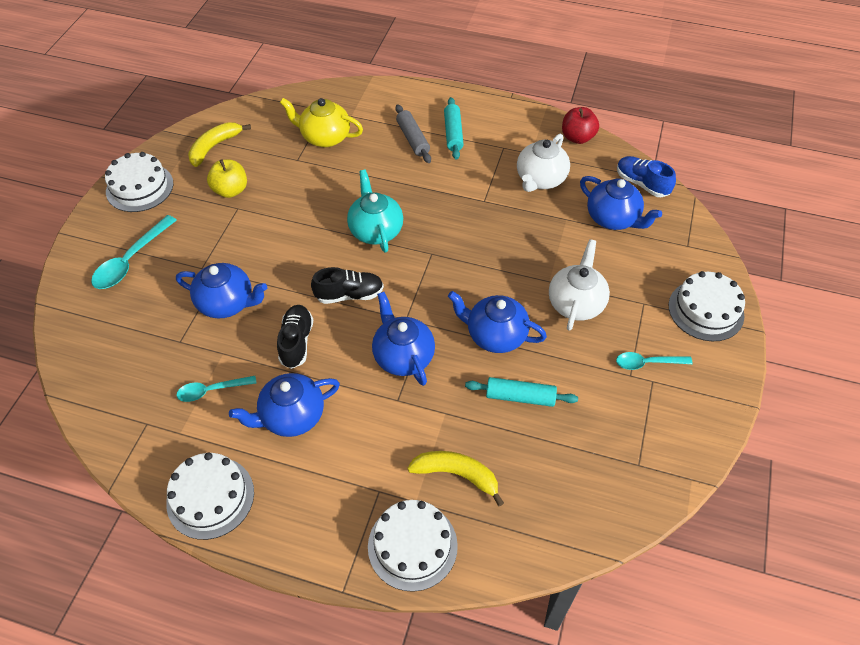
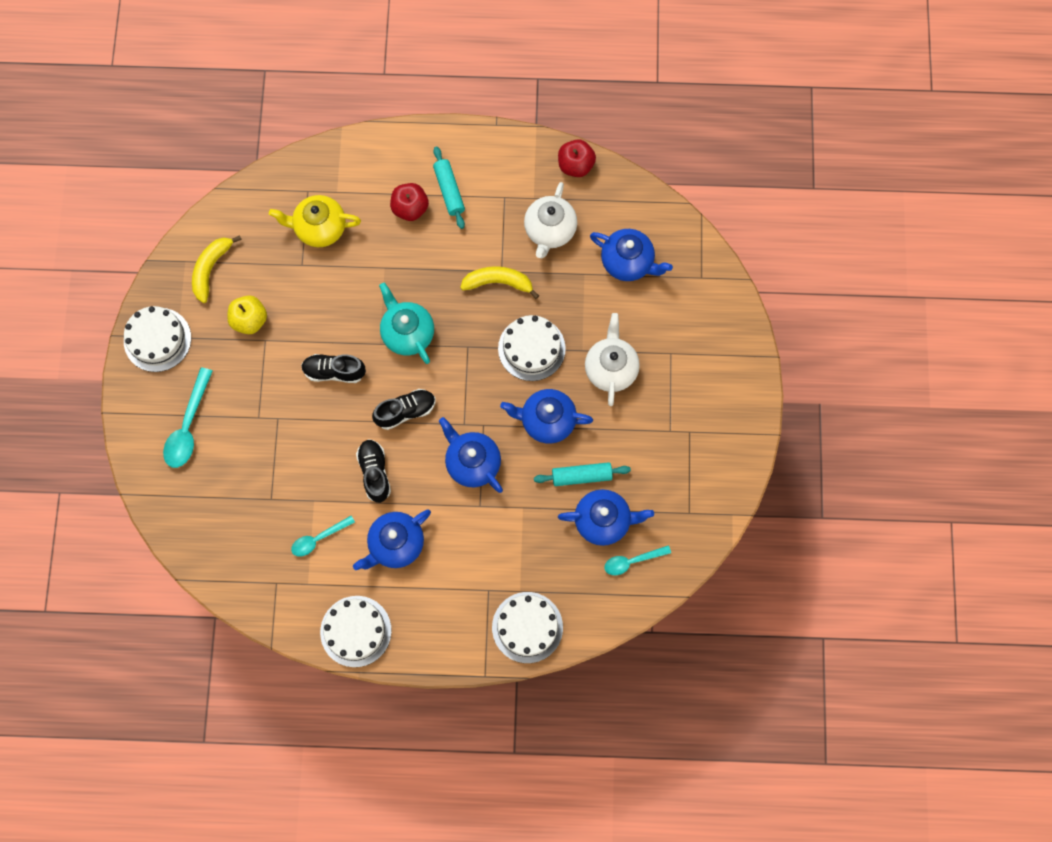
camera: 15 degrees left, 20 degrees up
(227, 303) = (297, 449): blue teapot -> blue teapot (603, 521)
(292, 246) = (334, 371): none -> black shoe
(413, 139) = (410, 208): grey rolling pin -> red apple
(457, 474) = (546, 560): yellow banana -> yellow banana (498, 282)
(642, 184) = (649, 211): blue shoe -> none
(647, 363) = (682, 415): turquoise spoon -> turquoise spoon (631, 561)
(706, 310) = (726, 347): white cake -> white cake (531, 348)

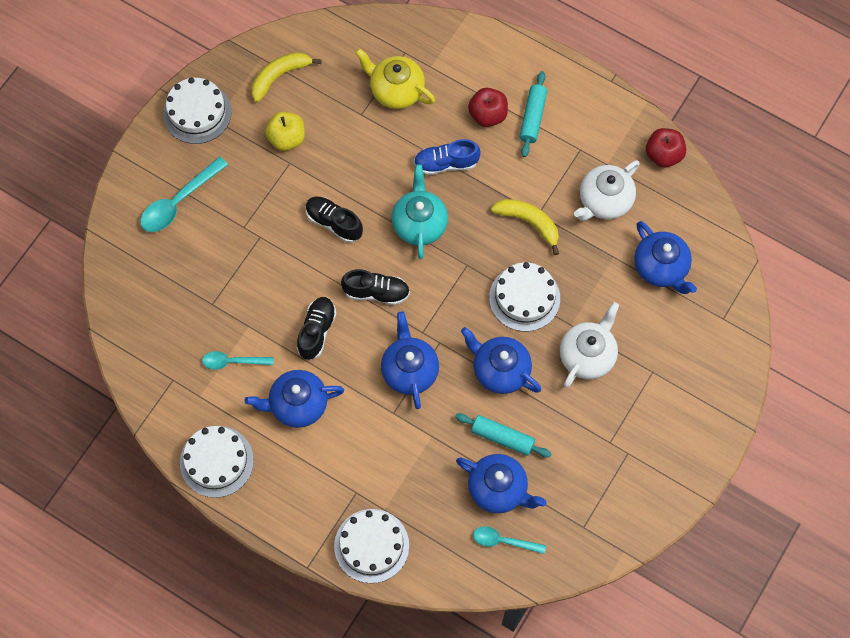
camera: 30 degrees right, 5 degrees down
(399, 269) = (446, 163): none -> blue shoe

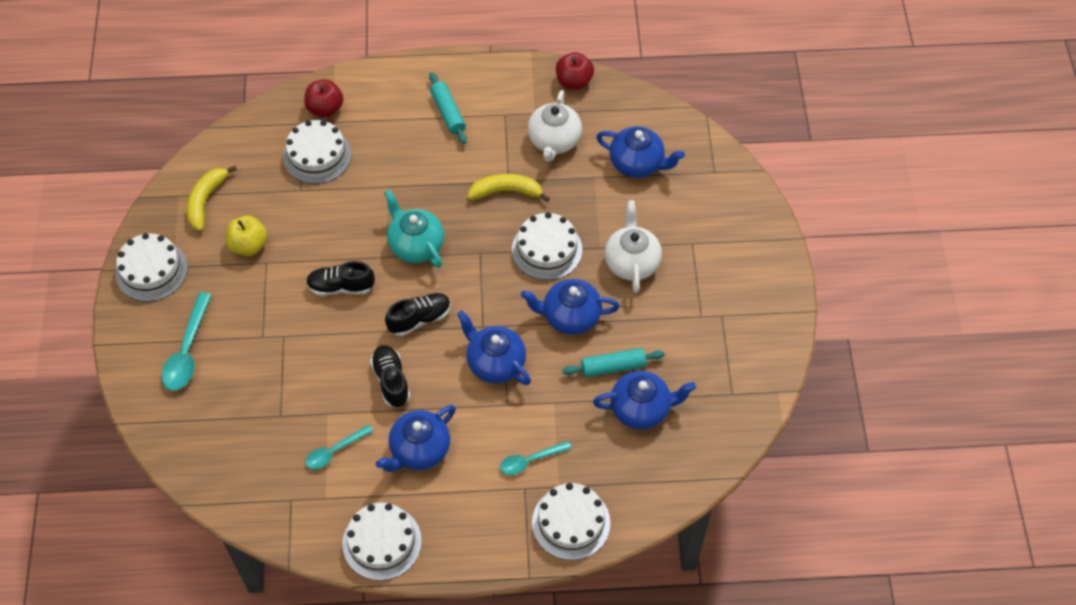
camera: 35 degrees left, 10 degrees down
(396, 90) = (317, 155): yellow teapot -> white cake
(446, 163) = (402, 186): blue shoe -> none
(488, 115) = (409, 131): red apple -> red apple (325, 108)
(503, 541) = (677, 446): turquoise spoon -> turquoise spoon (529, 461)

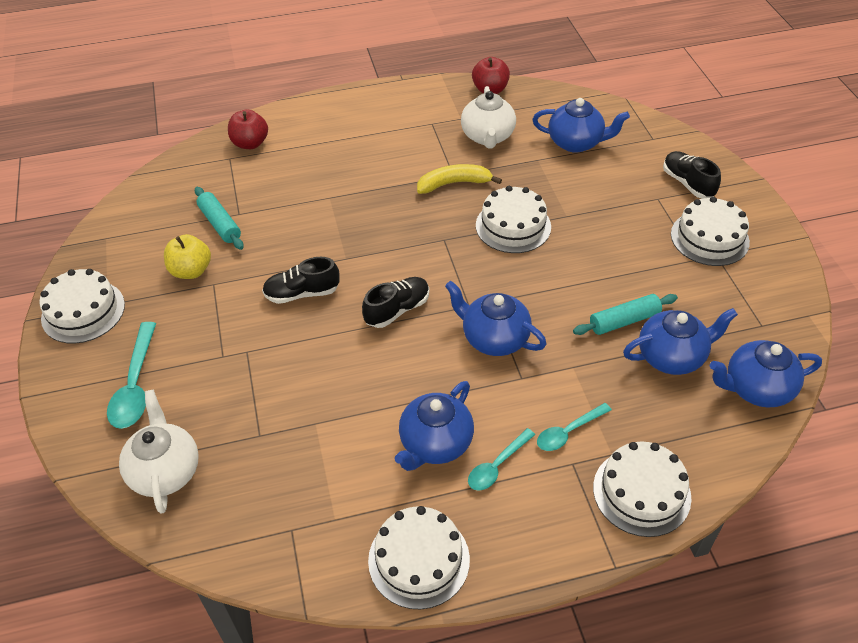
camera: 10 degrees left, 10 degrees down
(206, 201) = (137, 238): yellow banana -> none
(317, 155) = (250, 182): white cake -> white cake (709, 238)
(334, 451) = (333, 463): turquoise spoon -> turquoise spoon (497, 466)
(391, 381) = (382, 376): black shoe -> black shoe (688, 183)
(415, 245) = (373, 243): turquoise teapot -> none
(448, 112) = (375, 129): turquoise rolling pin -> turquoise rolling pin (220, 224)
(570, 316) = (559, 281): blue teapot -> blue teapot (756, 388)
(631, 262) = (604, 223): white teapot -> white teapot (165, 471)

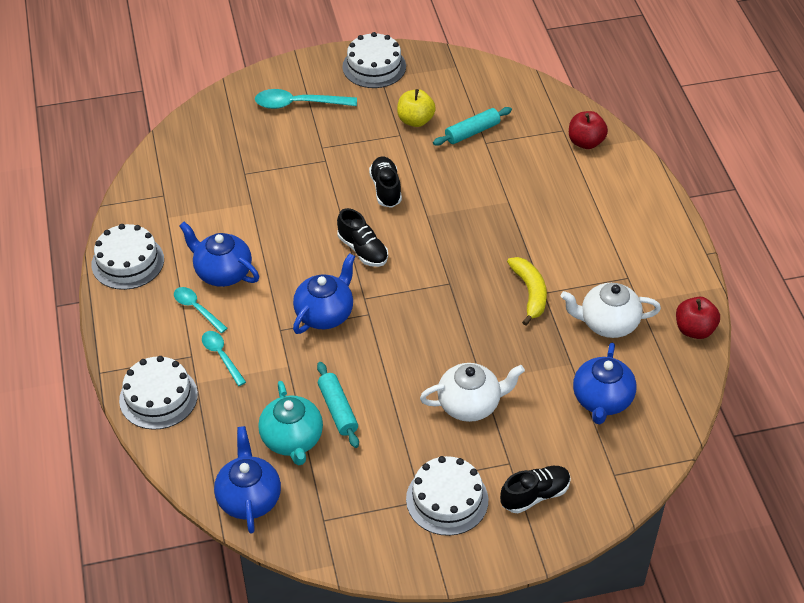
camera: 90 degrees right, 0 degrees up
(165, 471) = (221, 128): white teapot -> white teapot (470, 404)
(513, 226) = (467, 336): white cake -> none
(672, 356) = (292, 440): blue teapot -> turquoise teapot

